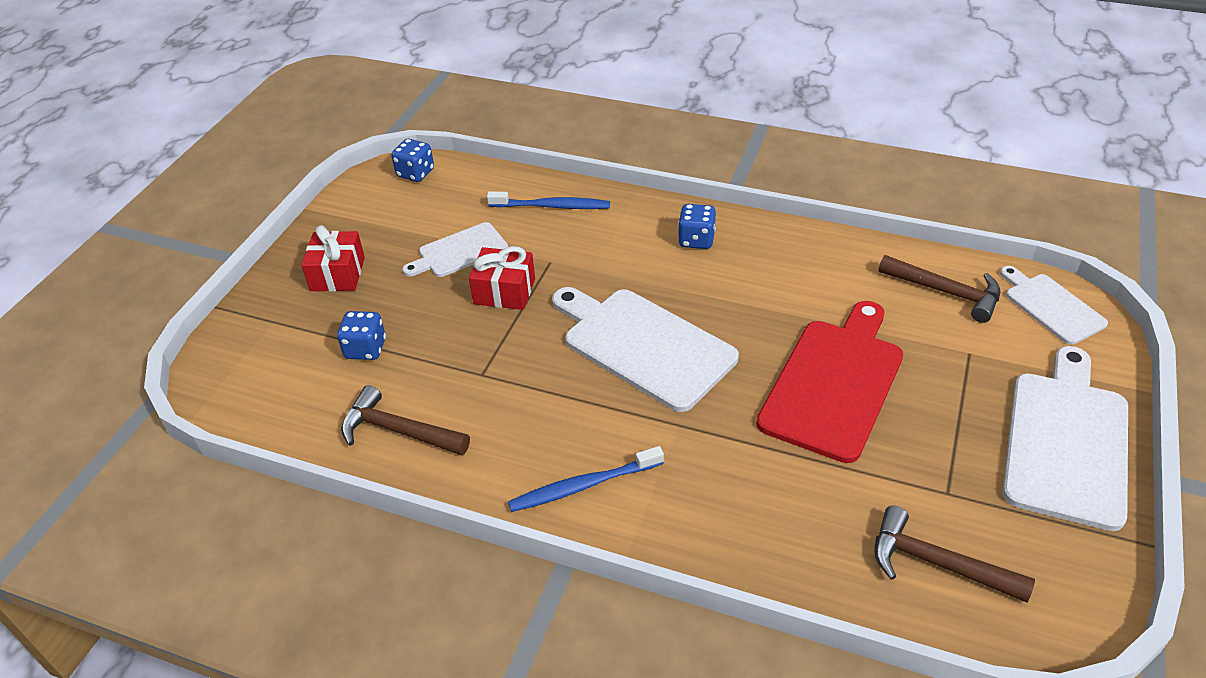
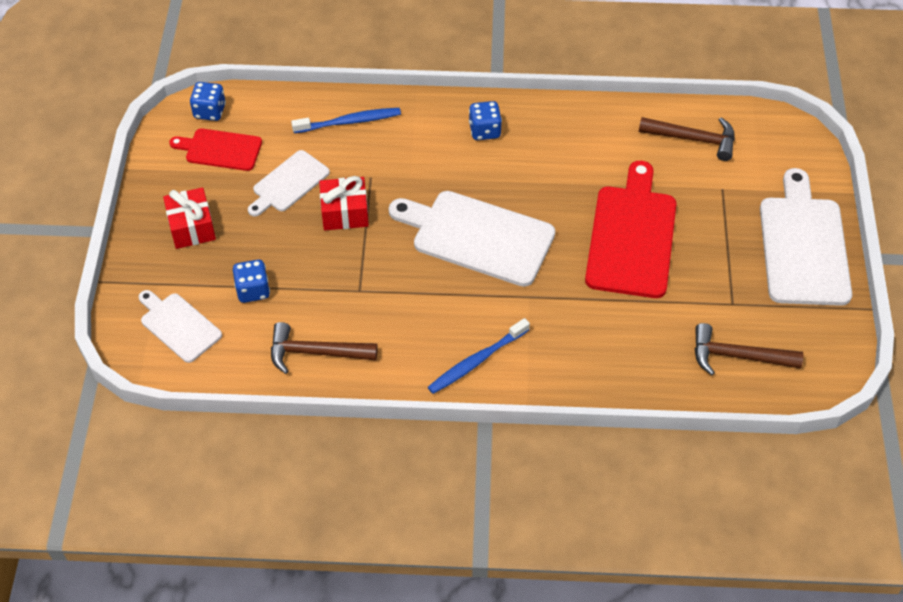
camera: 20 degrees left, 10 degrees up
(407, 208) = (220, 149): none -> red cutting board
(1051, 306) = (772, 135): white cutting board -> white cutting board (178, 325)

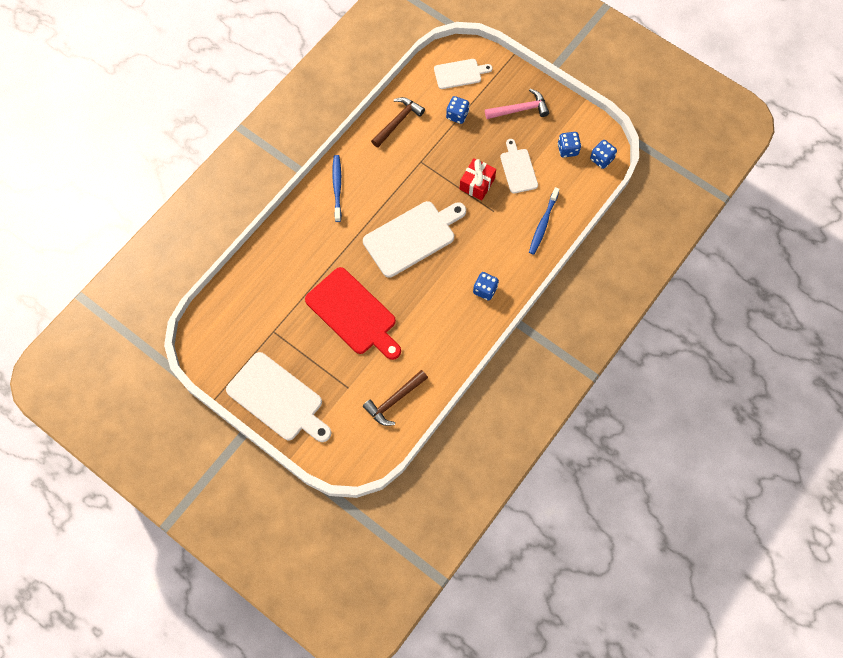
camera: 125 degrees right, 15 degrees up
(192, 227) = (520, 109): red gift -> pink hammer
(220, 149) = (567, 149): red cutting board -> blue dice
(737, 356) = (242, 308): brown hammer -> none

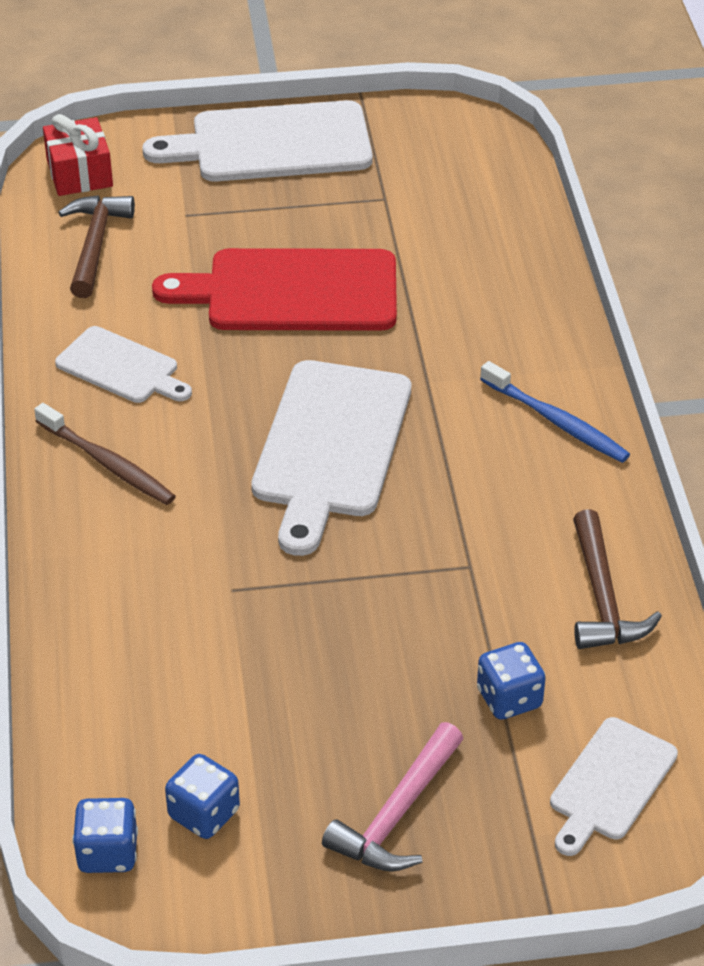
camera: 135 degrees right, 25 degrees down
(477, 184) = (317, 609): red gift -> red gift (79, 173)
(485, 290) = (108, 464): blue dice -> brown toothbrush
(518, 169) = (267, 696): white cutting board -> white cutting board (121, 368)
(543, 224) = (109, 637): blue toothbrush -> none

